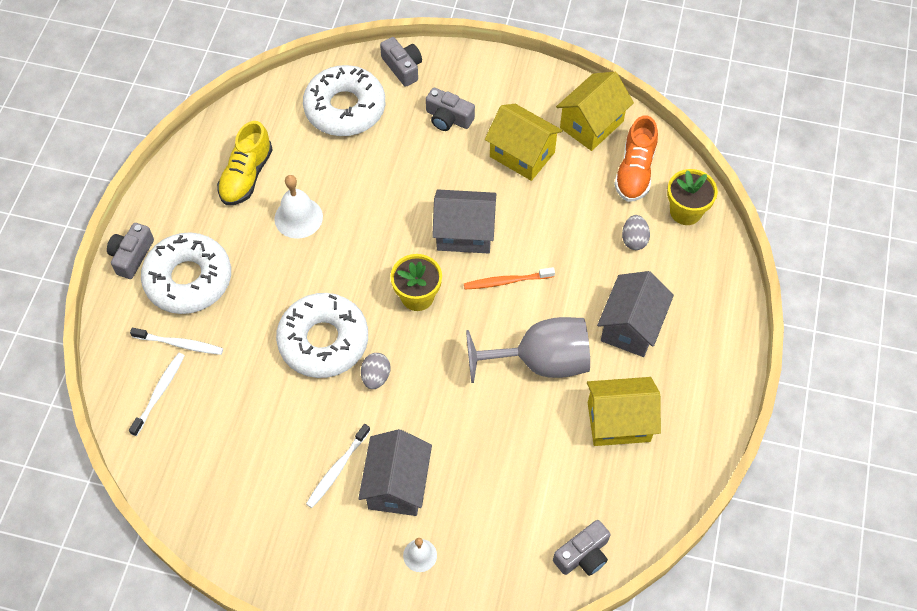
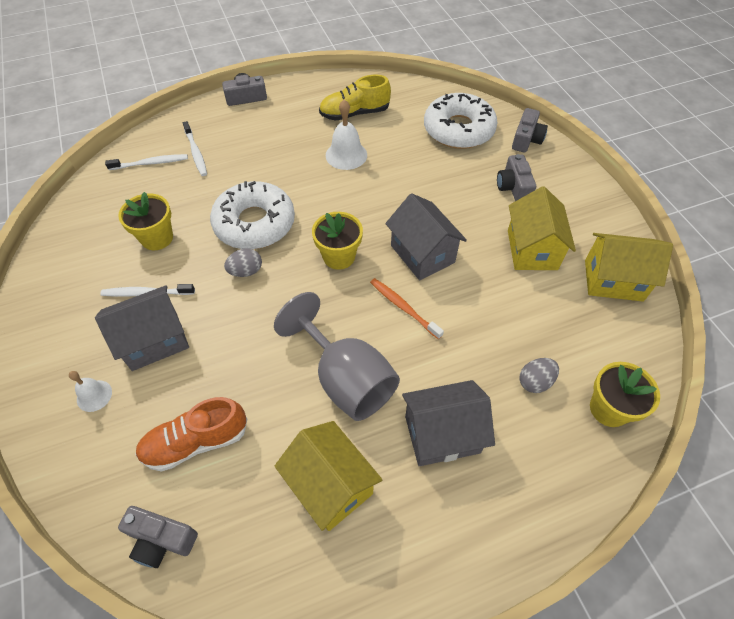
camera: 55 degrees right, 5 degrees down
(188, 279) = (250, 130): white donut -> none
(274, 431) = (157, 238): none -> yellow flower pot
(635, 171) = (604, 340): orange shoe -> orange shoe (196, 442)

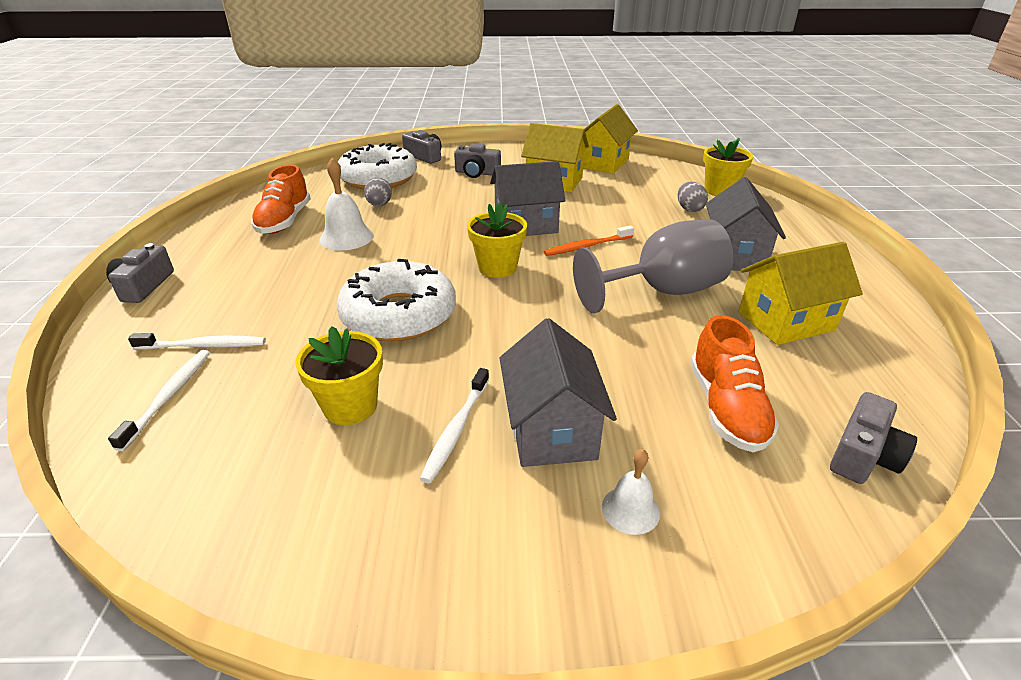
camera: 70 degrees left, 20 degrees down
(246, 271) = (476, 333): grey egg -> grey egg (379, 205)
(354, 113) = (284, 221): yellow shoe -> orange shoe

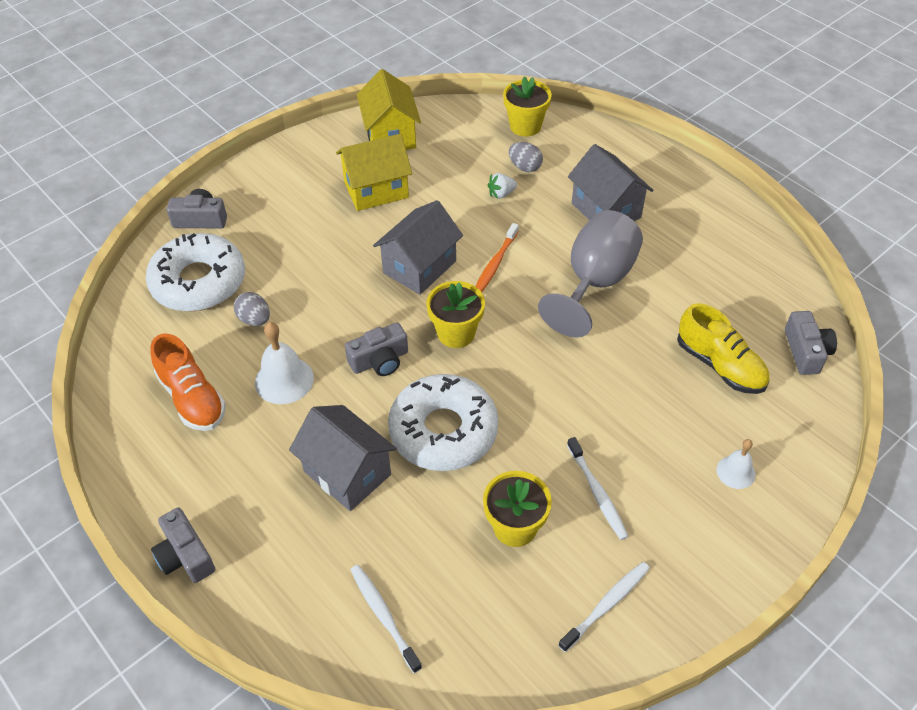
camera: 40 degrees left, 15 degrees up
(204, 346) = (340, 563): white toothbrush -> white toothbrush (607, 604)
(477, 173) = (289, 217): grey camera -> grey camera (380, 360)
(551, 430) = (648, 452): grey house -> grey house (347, 473)
(648, 215) = (501, 194): none -> white strawberry
(726, 408) = (720, 365): orange shoe -> yellow shoe
(786, 321) = (691, 263): yellow house -> none

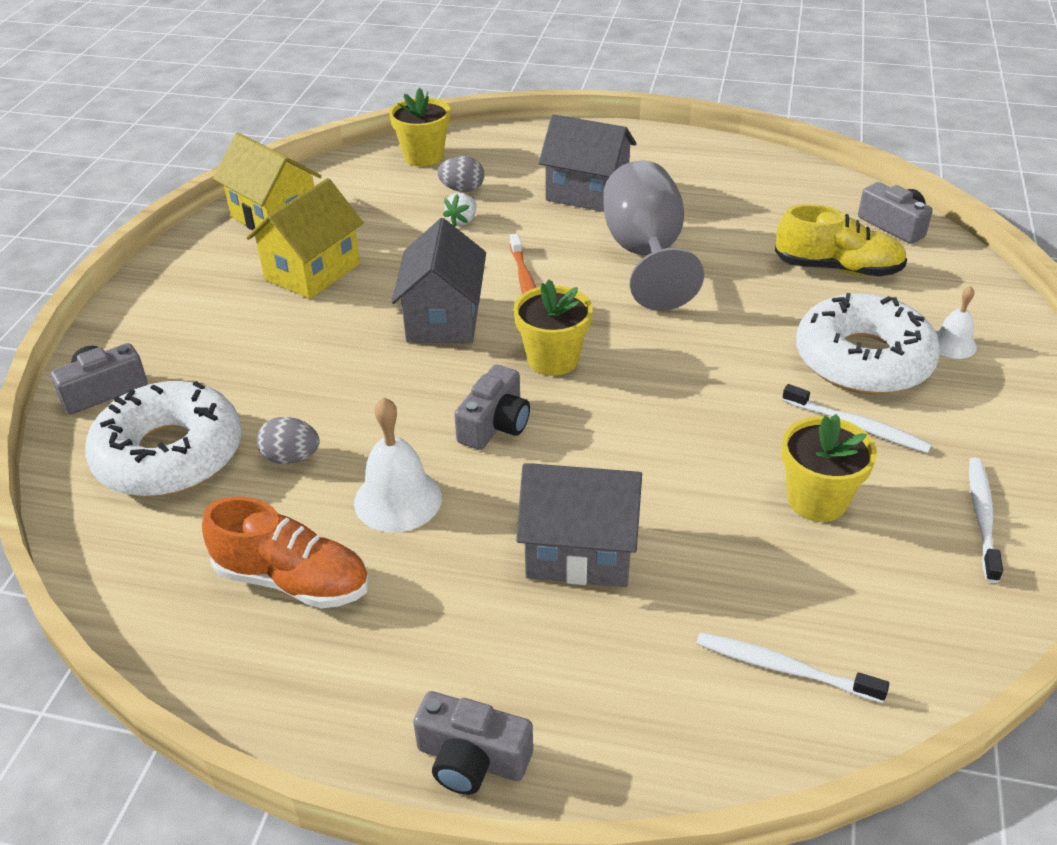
camera: 35 degrees left, 10 degrees down
(443, 431) = (641, 453): white donut -> white donut (863, 360)

